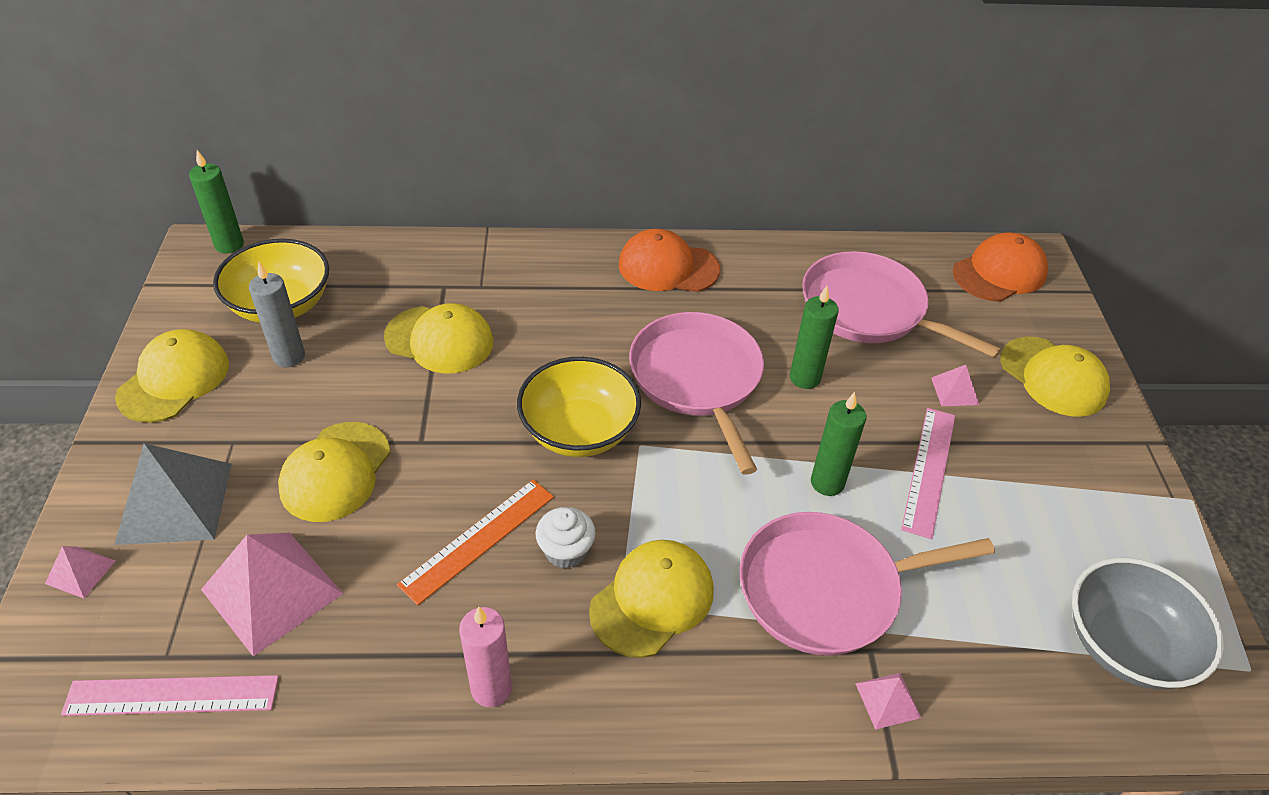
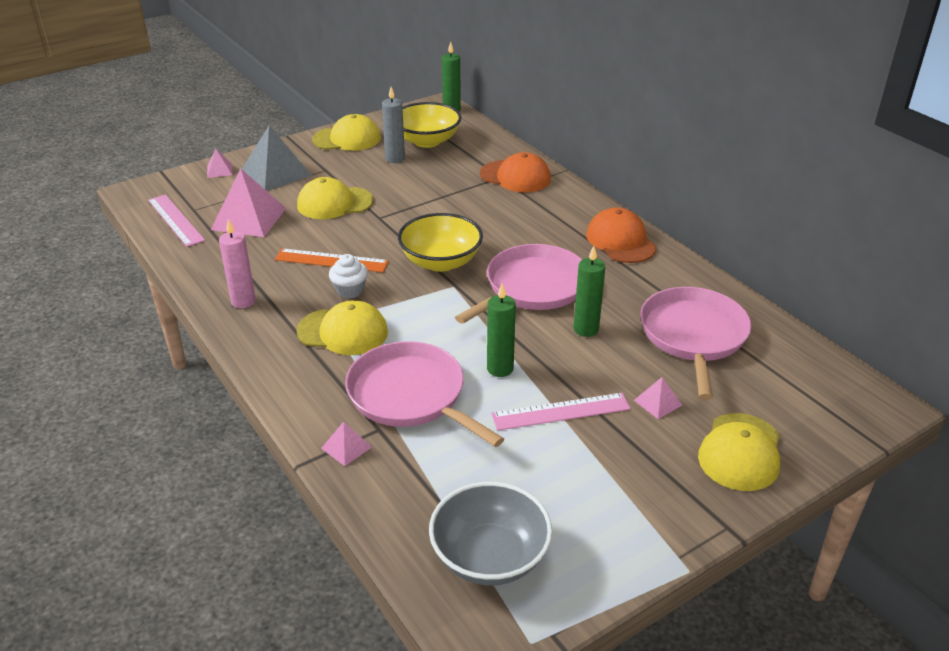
camera: 60 degrees right, 10 degrees down
(439, 340) = (458, 192): yellow cap -> none
(999, 272) = (832, 390): orange cap -> orange cap (515, 176)

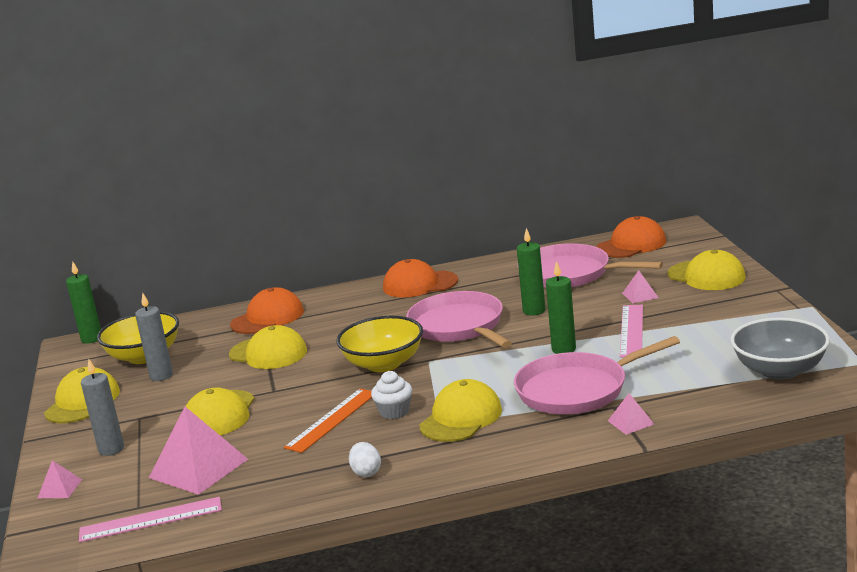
camera: 65 degrees left, 15 degrees down
(243, 301) = (366, 472): pink candle -> white egg
(276, 173) = (111, 449): grey pyramid -> grey candle
(447, 196) = (268, 353): none -> yellow cap
(804, 370) = (631, 245): none -> orange cap

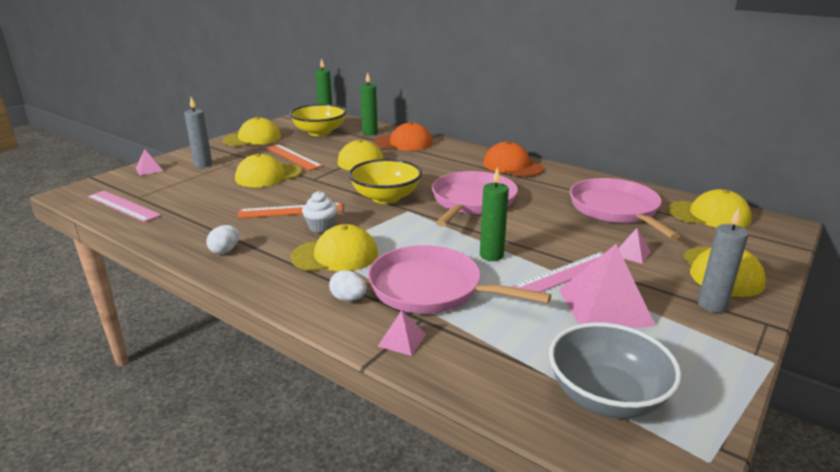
camera: 45 degrees right, 5 degrees up
(161, 376) = (301, 144): grey candle -> grey candle (712, 305)
(191, 389) = (293, 157): none -> orange ruler
(198, 468) = (195, 195): pink pyramid -> pink pyramid (604, 307)
(534, 311) = (535, 219): green candle -> green candle (370, 133)
(543, 429) = (348, 299): none -> white egg
(631, 245) = (709, 215): orange cap -> yellow cap

